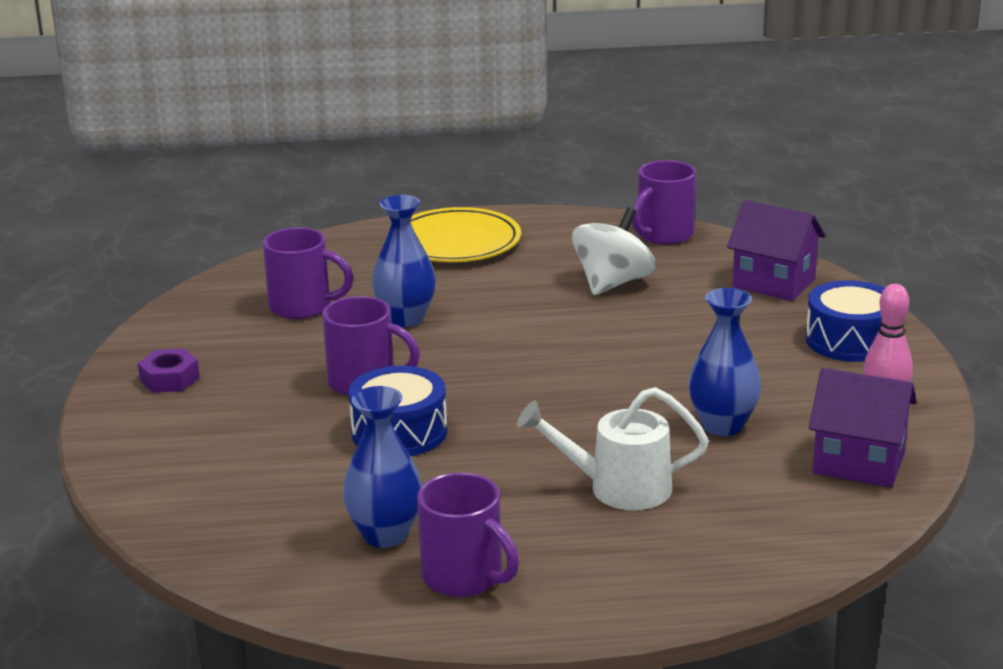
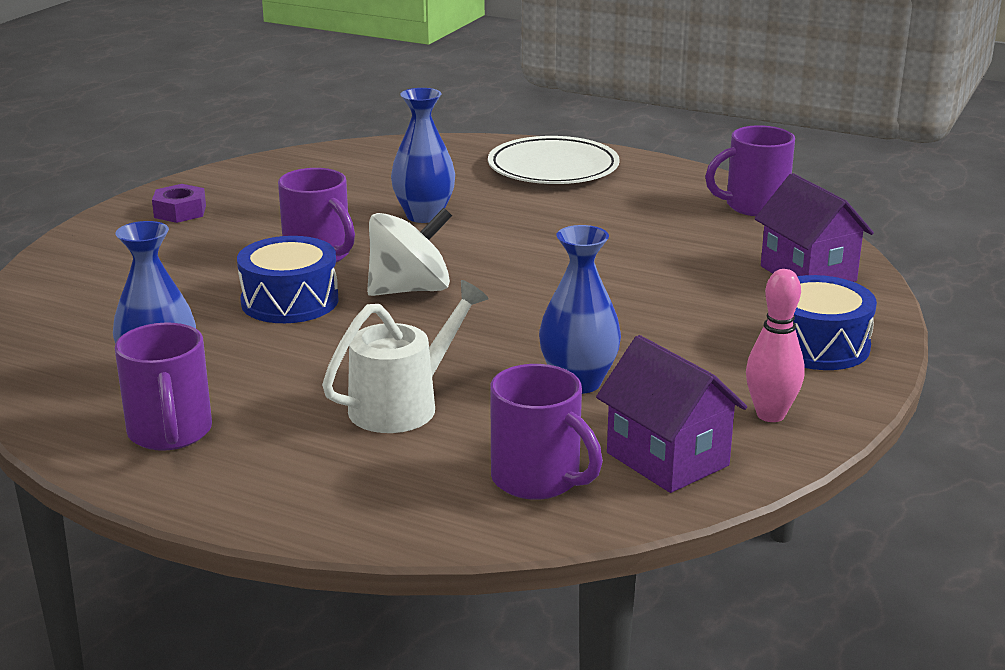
camera: 30 degrees right, 0 degrees up
(302, 307) = (355, 186): purple mug -> purple mug (538, 480)
(456, 242) = (553, 168): yellow plate -> white plate
(612, 283) = (647, 234): white spinning top -> white spinning top (410, 290)
(617, 488) = (403, 404): white watering can -> white watering can turned 105 degrees clockwise

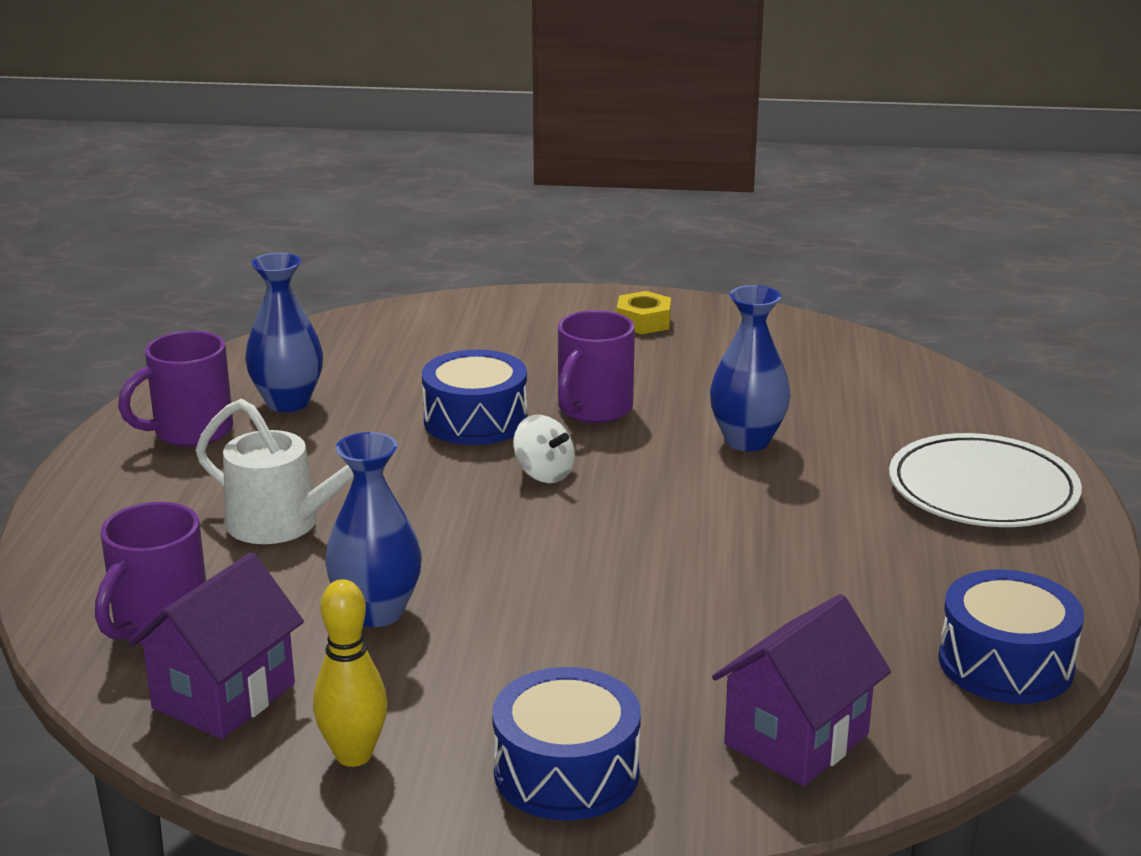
camera: 70 degrees right, 0 degrees up
(180, 212) = (643, 322): purple nut -> yellow nut
(410, 290) = (544, 474): white spinning top -> white spinning top, size x0.60
(754, 206) = (1005, 663): purple mug -> blue drum
(770, 415) = (354, 755): pink bowling pin -> yellow bowling pin

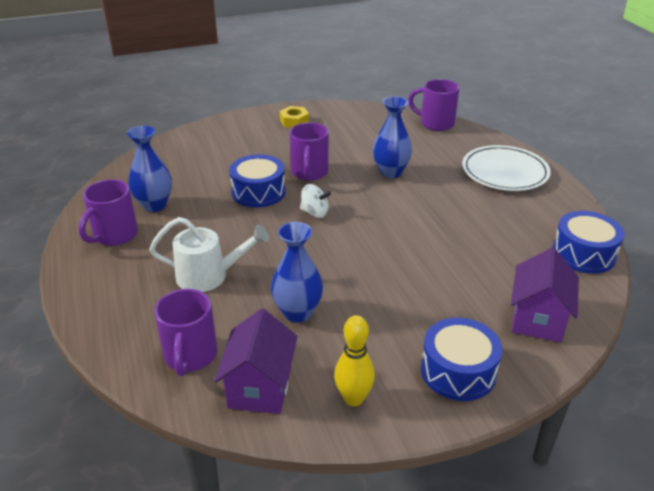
camera: 25 degrees left, 10 degrees up
(922, 377) = (435, 123): none -> purple mug

